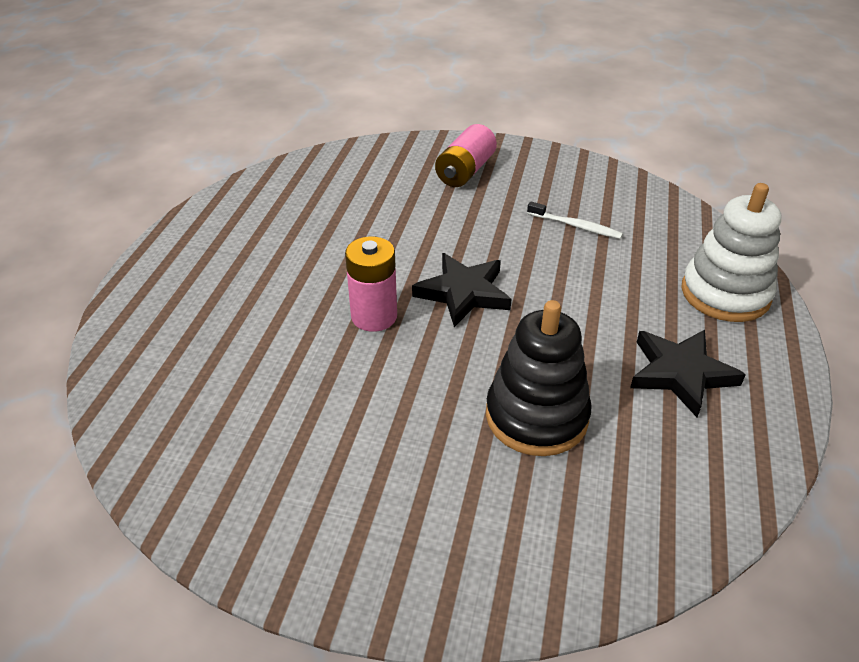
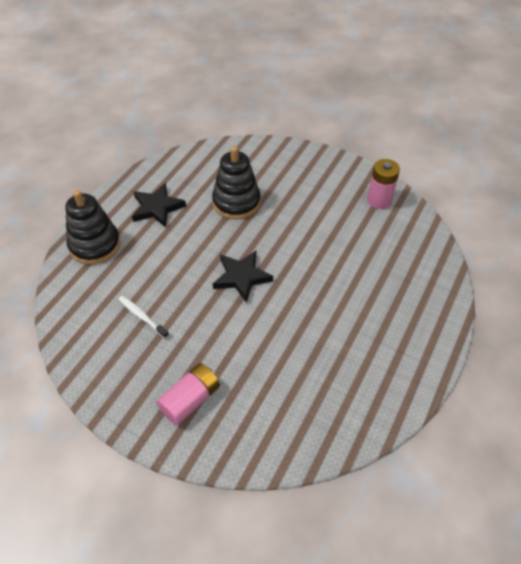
camera: 165 degrees left, 10 degrees up
(374, 316) = (298, 272): pink battery -> pink battery (379, 200)
(725, 294) = (95, 245): white stacking toy -> black stacking toy

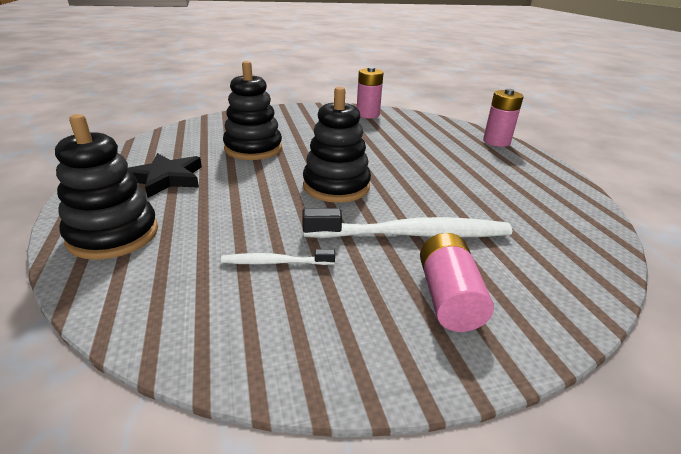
camera: 45 degrees left, 20 degrees down
(231, 348) = (412, 234): none -> white toothbrush
(241, 277) = (336, 186): black star -> black stacking toy
(441, 304) = (496, 142): none -> pink battery

